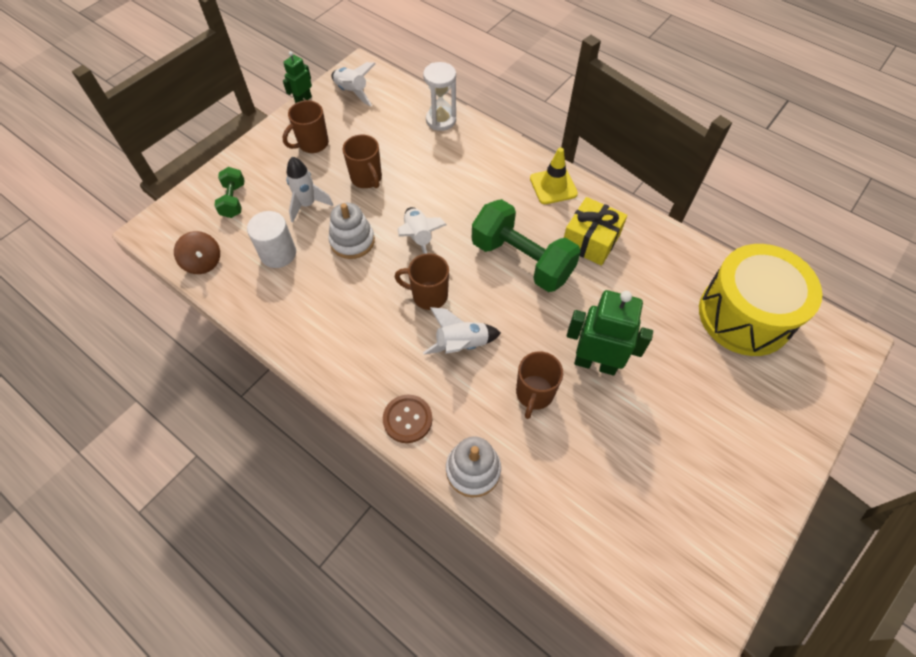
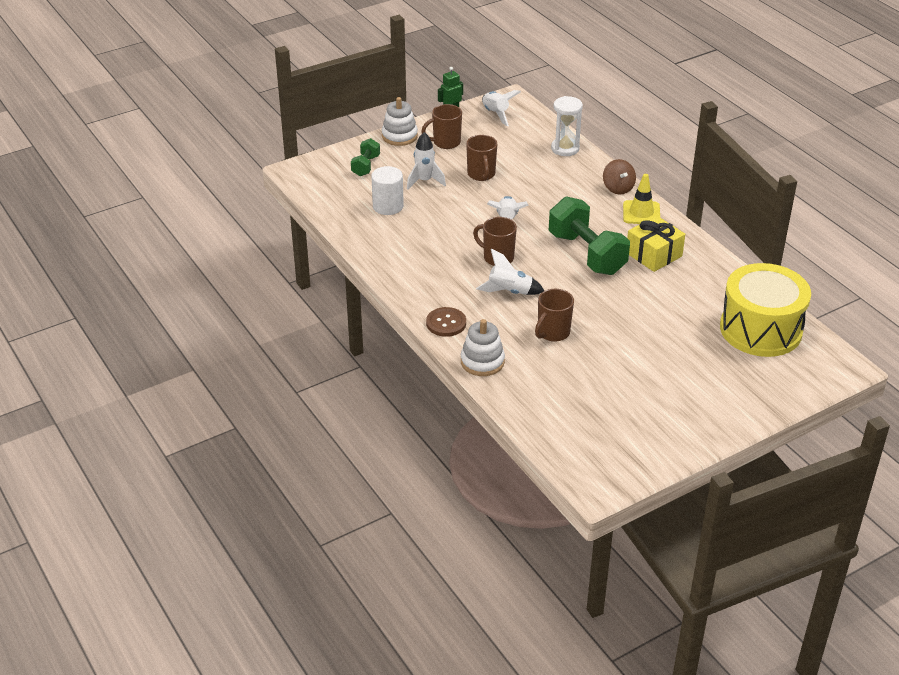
camera: 20 degrees right, 20 degrees down
(203, 262) = (327, 199): brown spinning top -> brown spinning top (618, 188)
(352, 241) = (451, 211): white stacking toy -> white stacking toy (399, 136)
(595, 363) = (613, 327): green robot -> none

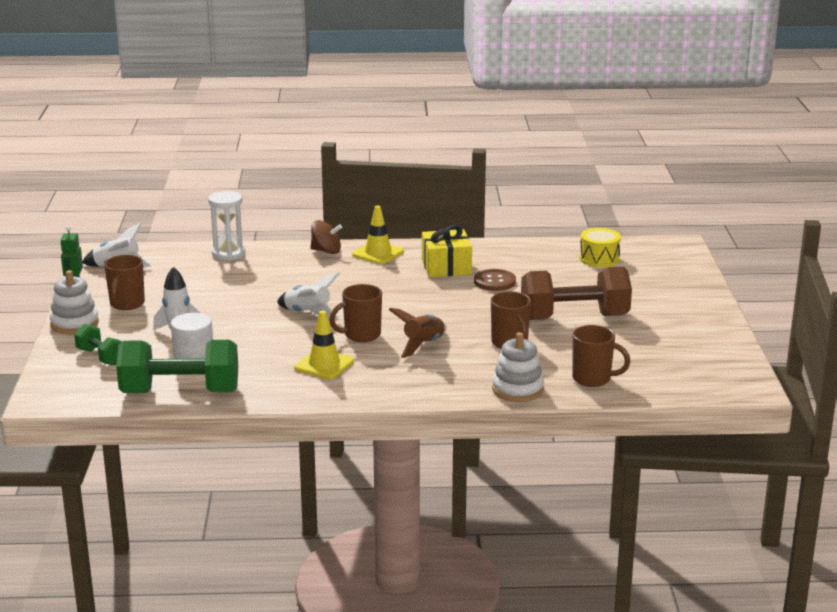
camera: 60 degrees left, 15 degrees down
(438, 259) = (324, 365): none -> yellow traffic cone
(446, 323) = (436, 390): brown button -> brown button (494, 281)
(481, 175) = (211, 303): brown mug -> brown mug (593, 379)
(509, 292) = (423, 345): white rocket -> brown rocket
(587, 253) = (408, 293): green dumbbell -> green dumbbell (180, 392)
(631, 351) = (574, 317): none -> brown dumbbell
(760, 329) = (599, 259): yellow drum -> yellow drum, size x0.49

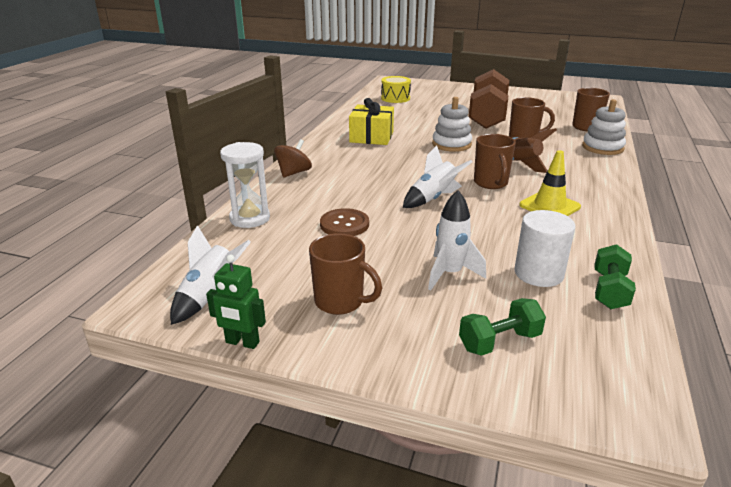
camera: 70 degrees left, 5 degrees up
(74, 324) = (379, 355): white stacking toy -> white stacking toy (451, 144)
(180, 392) = (609, 290): green dumbbell -> green dumbbell, size x0.51
(378, 253) = (320, 154): yellow traffic cone -> none
(494, 281) = (412, 128): brown button -> brown button (344, 224)

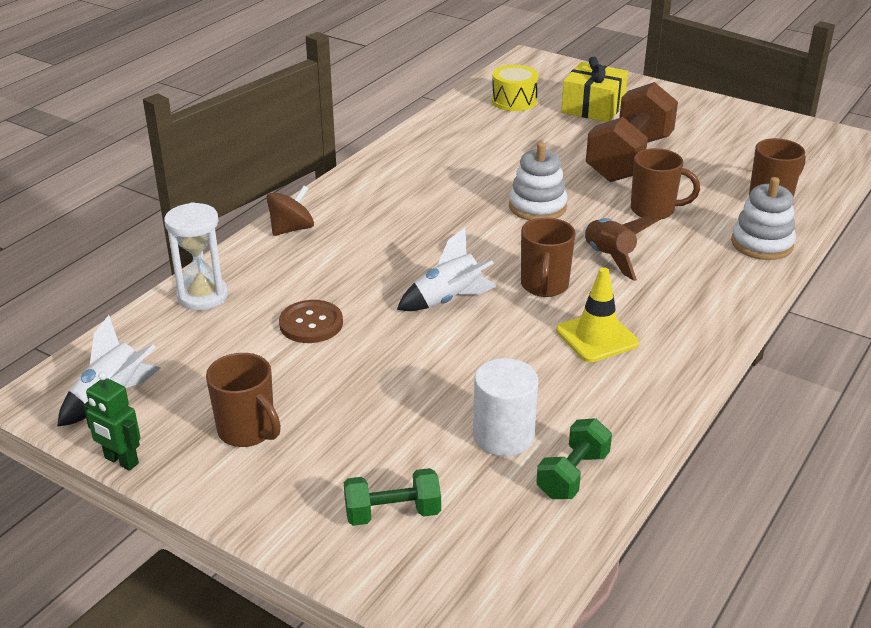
camera: 15 degrees right, 5 degrees up
(371, 137) = (431, 177): yellow gift -> yellow gift (593, 108)
(450, 274) = (394, 417): white rocket -> none

